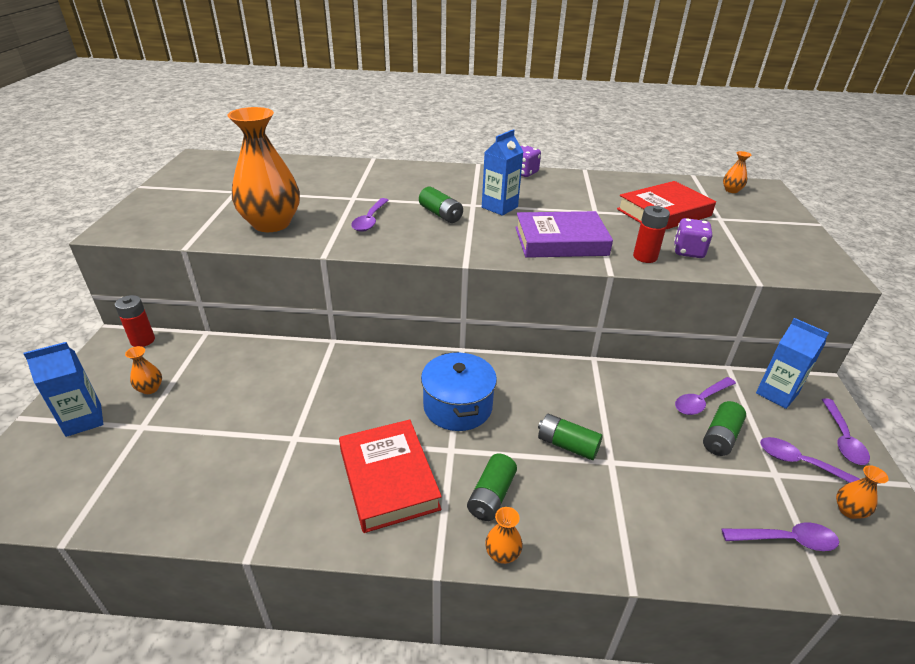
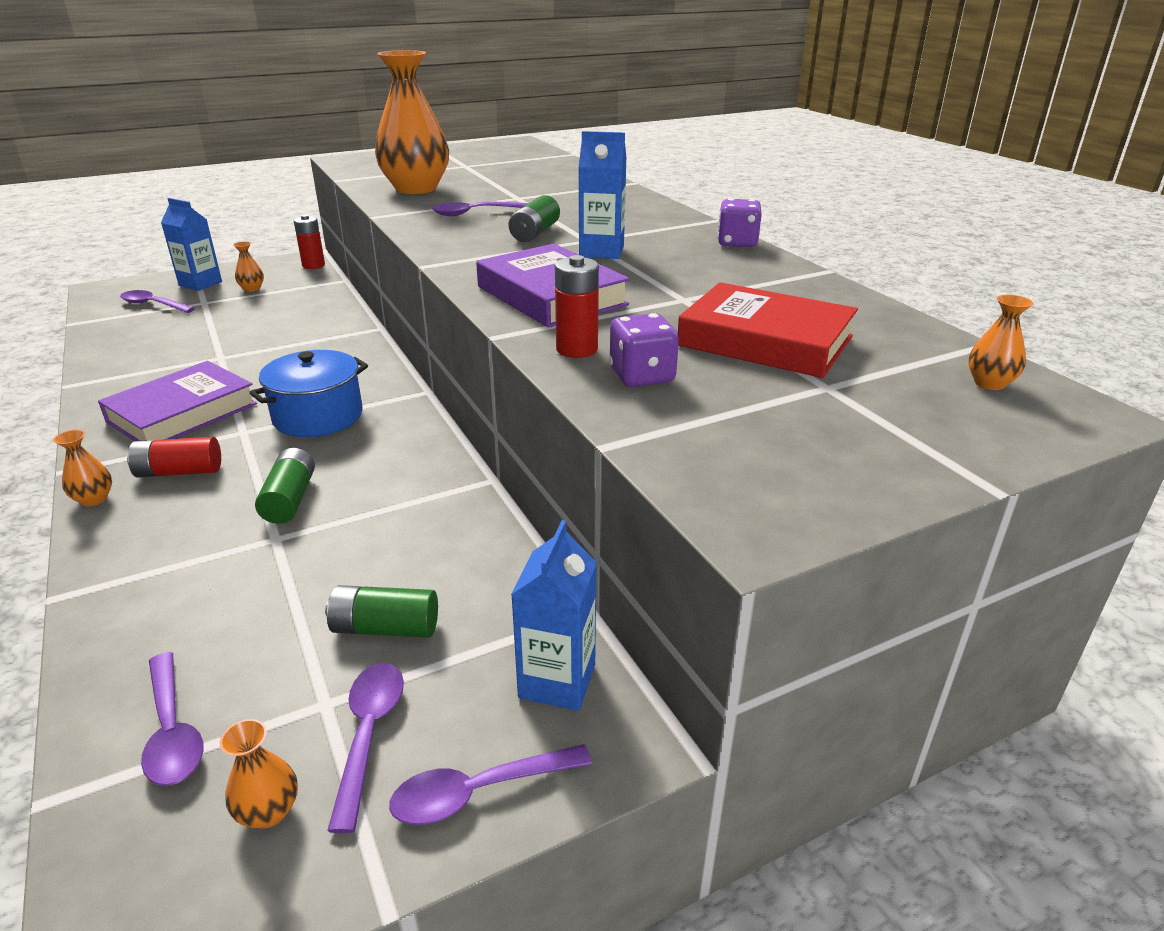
camera: 60 degrees right, 5 degrees down
(388, 479) = (182, 413): red book -> purple book
(491, 496) = (179, 472): green battery -> red battery
(700, 401) = (465, 594): purple spoon -> purple spoon (153, 305)

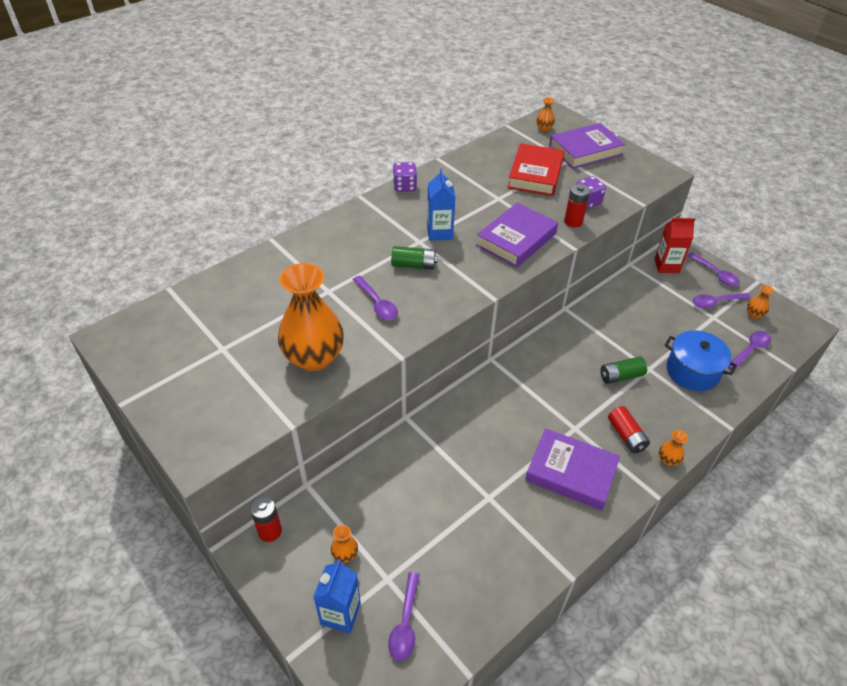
camera: 105 degrees left, 15 degrees up
(318, 416) = (542, 399): blue pot -> blue pot (692, 371)
(385, 628) = (673, 313): green battery -> none
(557, 681) = (666, 266): blue carton -> red carton
(882, 418) = (585, 150): none -> purple book

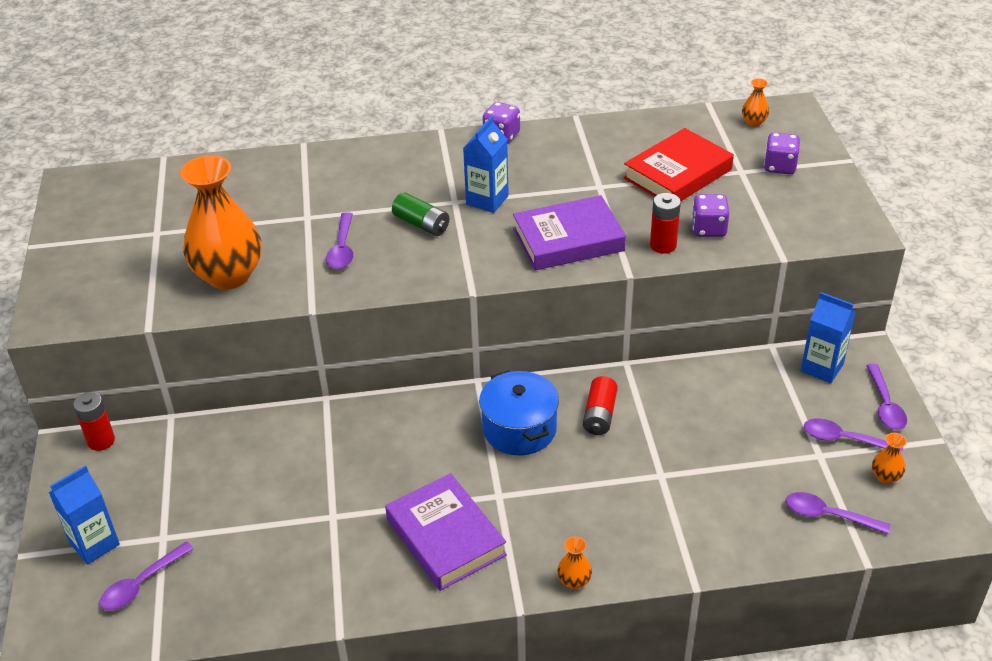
camera: 35 degrees right, 5 degrees down
(345, 554) = (146, 495): orange vase -> none
(585, 150) = (779, 166): purple book -> purple dice
(621, 376) = (614, 467): green battery -> none
(626, 436) = (551, 532): red battery -> red battery (599, 415)
(666, 266) = (822, 367): red carton -> blue carton
(692, 371) = (716, 503): blue pot -> blue pot (519, 429)
(750, 350) = (828, 515): purple spoon -> purple spoon turned 150 degrees counterclockwise

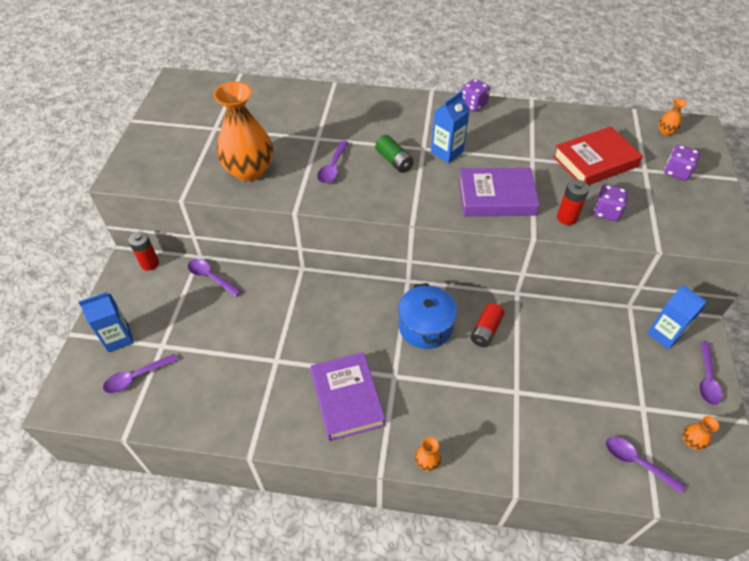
camera: 15 degrees right, 10 degrees up
(844, 439) = (666, 400): purple spoon -> purple spoon (210, 277)

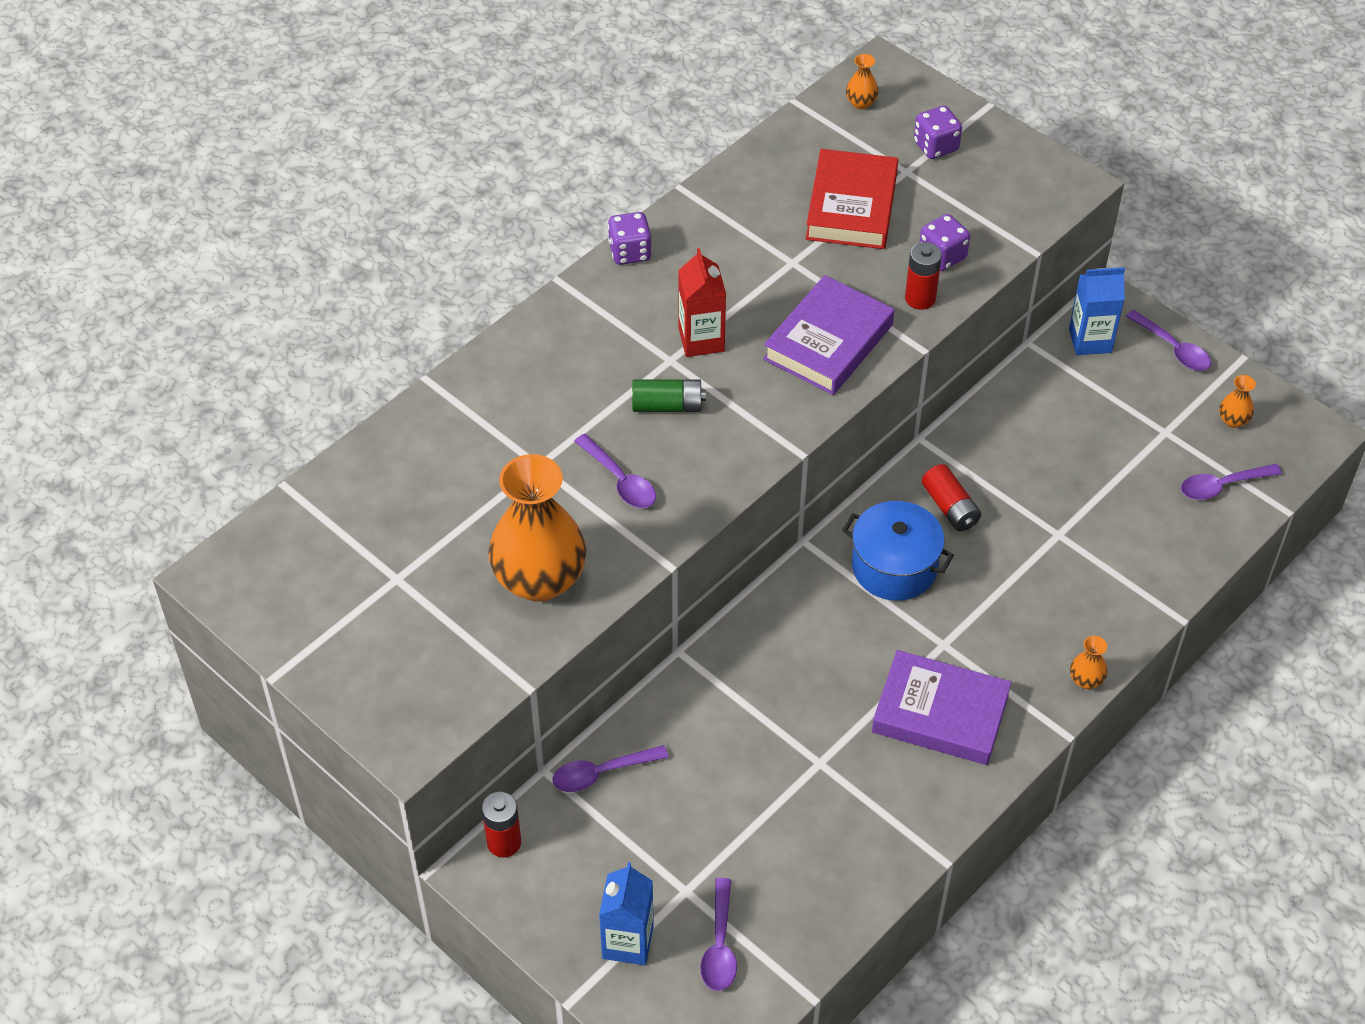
camera: 55 degrees left, 0 degrees up
(447, 152) = (701, 340): blue carton -> red carton

